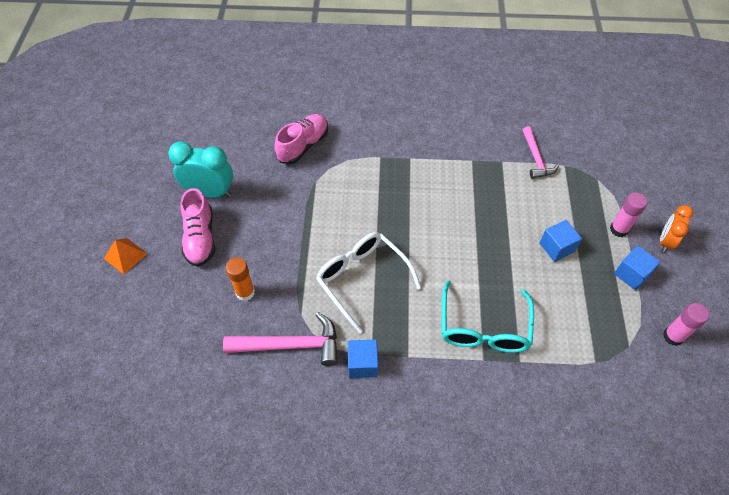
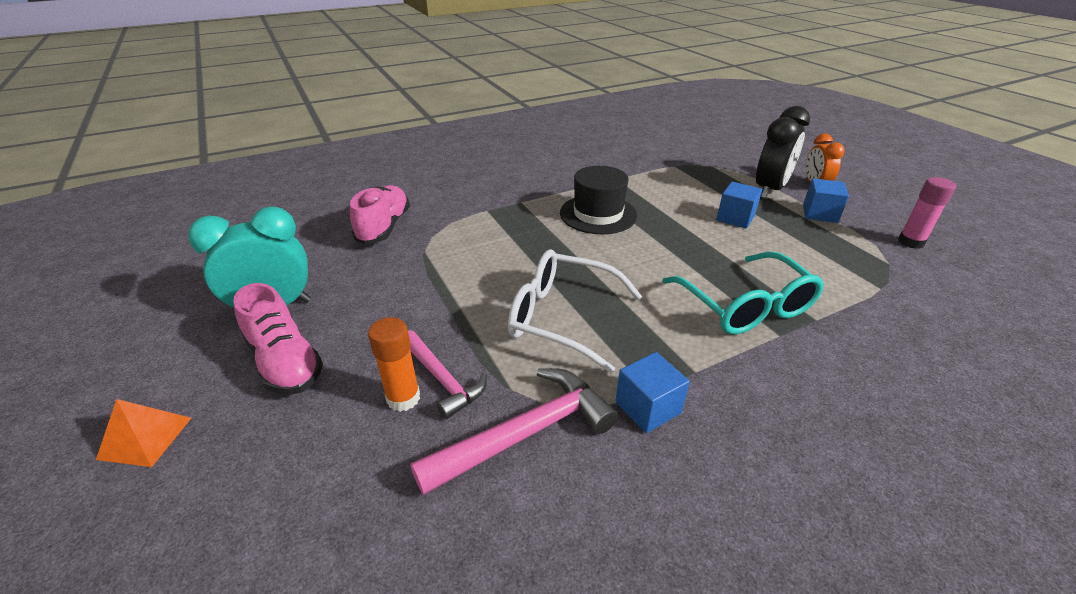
camera: 30 degrees left, 20 degrees down
(455, 196) = (598, 214): none -> black hat
(536, 158) = (644, 168): pink hammer -> pink hammer (442, 379)
(618, 229) = (770, 189): pink glue stick -> black clock

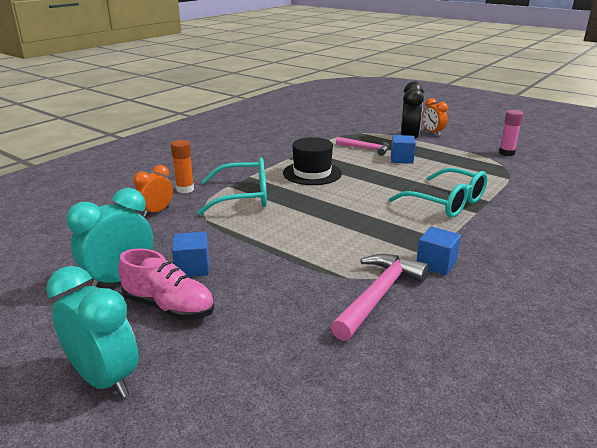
camera: 25 degrees left, 10 degrees down
(145, 438) = (104, 379): orange pyramid -> turquoise clock
(384, 227) = (156, 212): pink shoe -> orange clock
(403, 398) = (281, 301): orange glue stick -> orange glue stick (185, 189)
(442, 379) = (297, 285): pink hammer -> pink hammer (366, 149)
(490, 230) = (244, 197): none -> turquoise glasses
(561, 317) = (343, 234): white glasses -> none
(819, 214) = (448, 148): blue cube -> blue cube (192, 268)

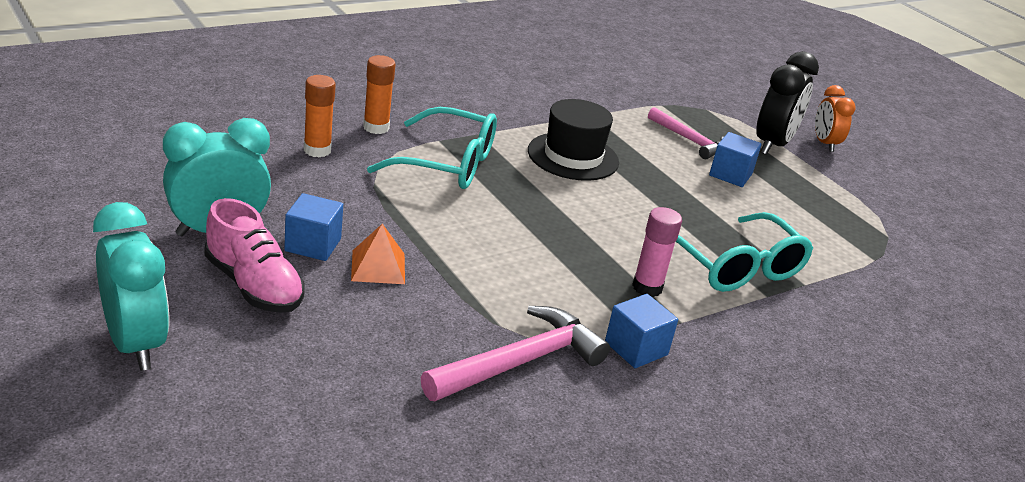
camera: 15 degrees right, 5 degrees up
(156, 212) = (317, 150): orange clock -> orange glue stick
(245, 267) = (378, 267): none -> orange pyramid
(506, 153) = (915, 216): pink glue stick -> pink glue stick (647, 287)

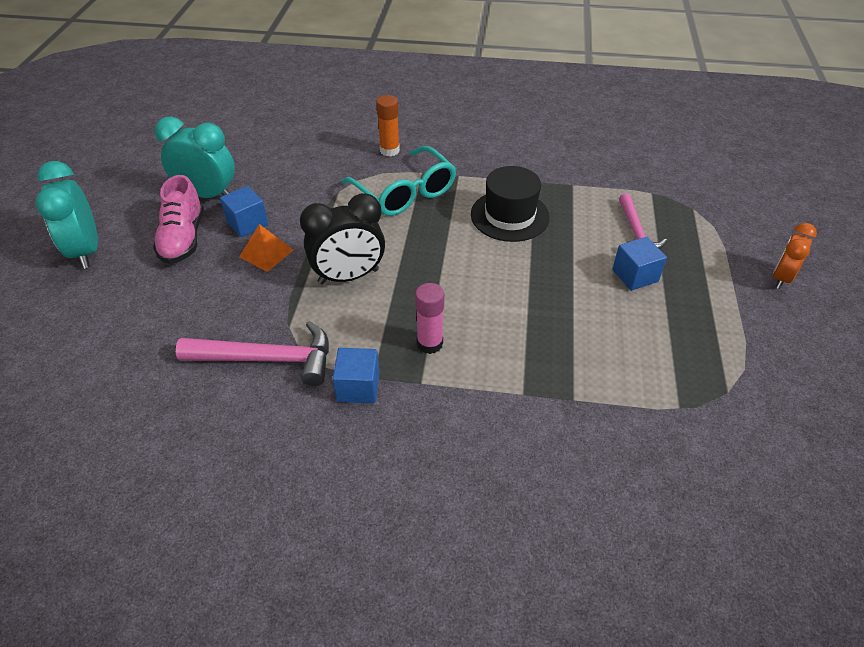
camera: 45 degrees right, 15 degrees up
(135, 344) = (86, 251): turquoise clock -> turquoise clock turned 150 degrees clockwise
(317, 150) = (330, 157): orange glue stick -> none
(735, 267) = (528, 357): turquoise glasses -> none
(772, 145) = (718, 261): black clock -> black clock (348, 276)

